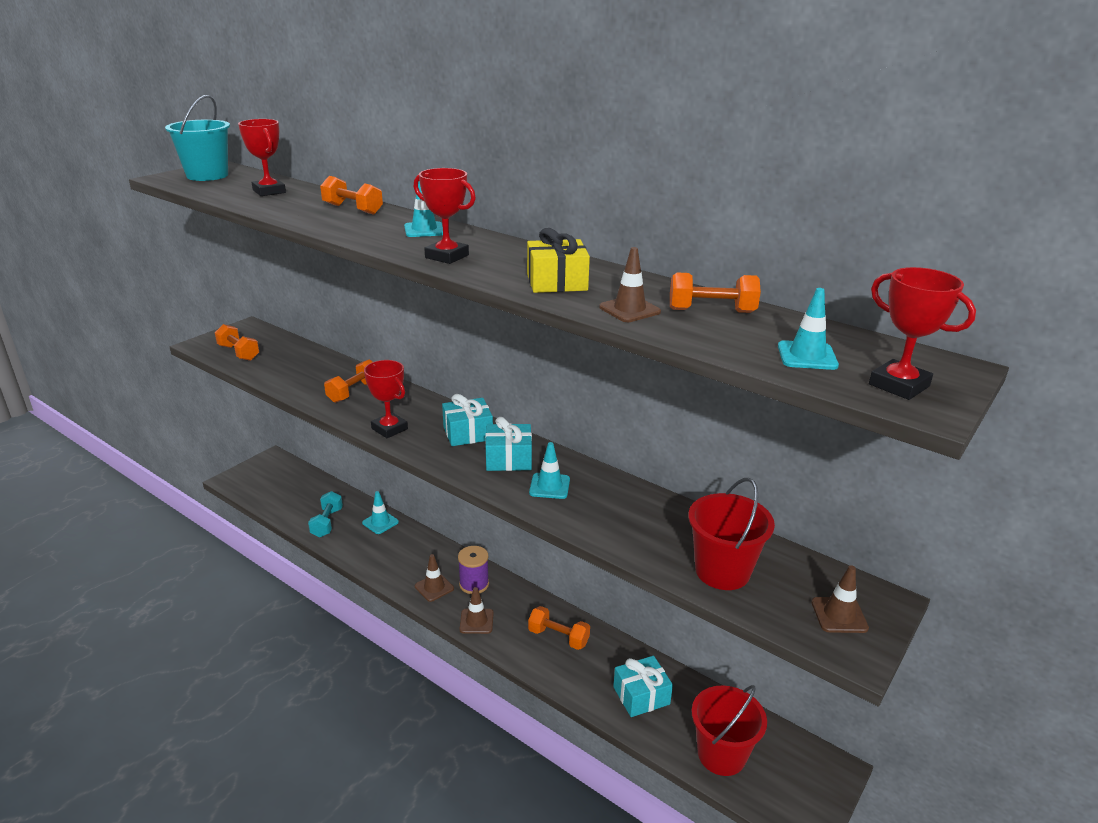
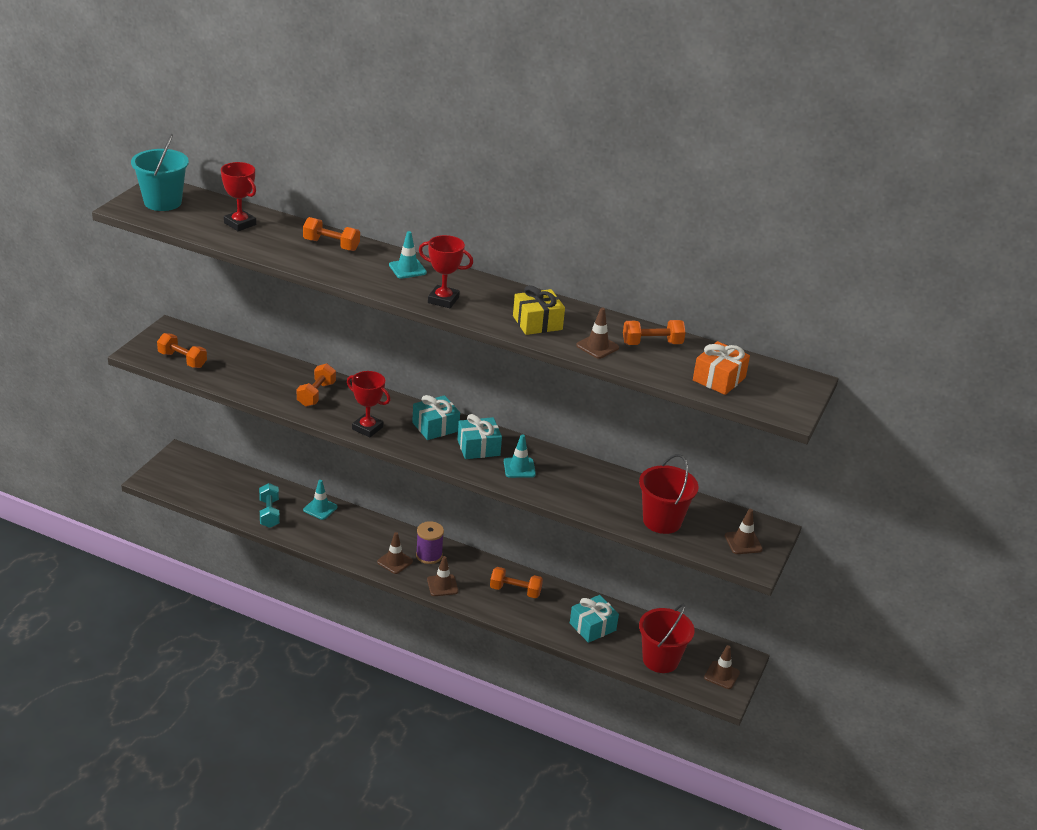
camera: 15 degrees left, 5 degrees up
(803, 790) = (721, 675): none -> brown traffic cone
(807, 356) = (719, 379): turquoise traffic cone -> orange gift
(899, 385) = (774, 398): red trophy -> none

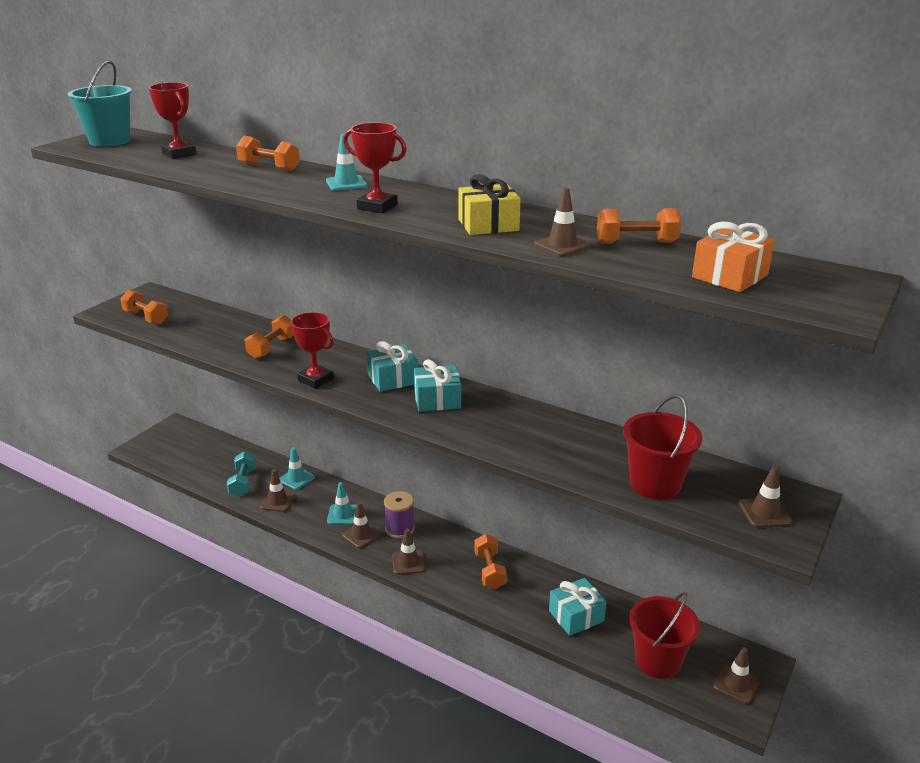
camera: 10 degrees right, 5 degrees down
(308, 531) = (278, 501): none -> brown traffic cone
(515, 591) = (489, 570): orange dumbbell -> orange dumbbell turned 60 degrees clockwise
(519, 468) = (481, 421): turquoise traffic cone -> turquoise traffic cone (343, 515)

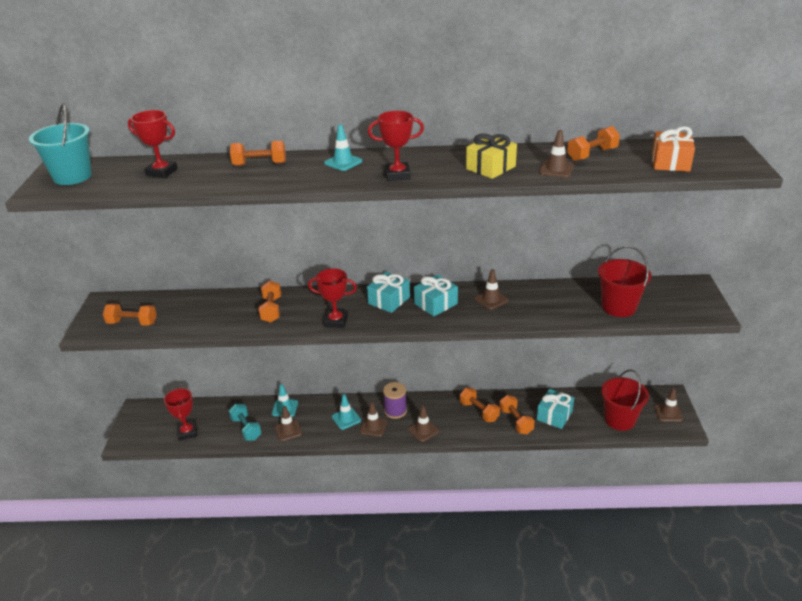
camera: 30 degrees left, 5 degrees up
(192, 463) = (187, 432): none -> red trophy
(522, 601) = (516, 421): none -> orange dumbbell
(765, 513) = (687, 300): brown traffic cone -> brown traffic cone (491, 299)

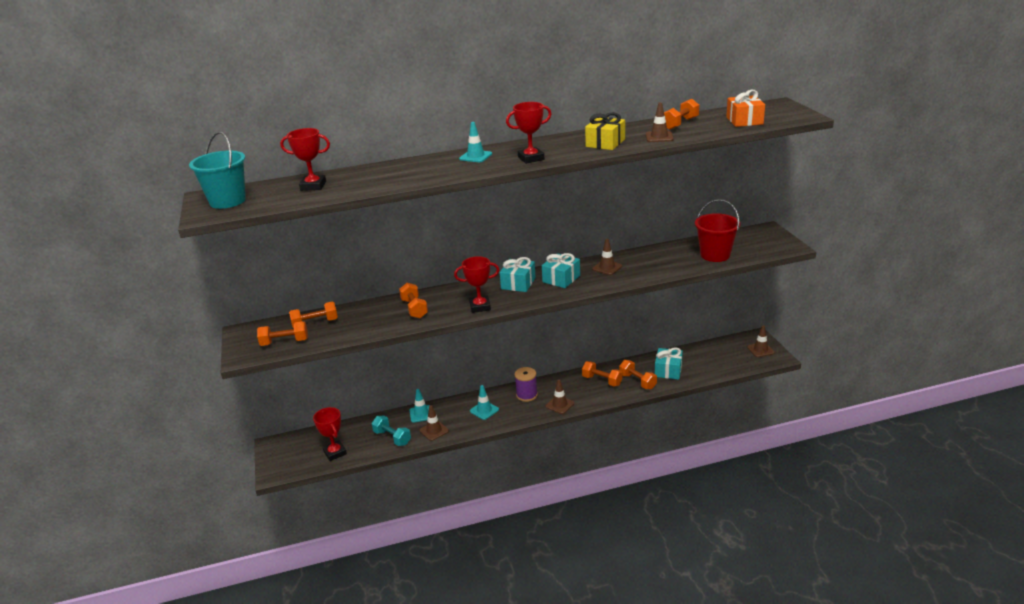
camera: 15 degrees left, 5 degrees down
(260, 164) = (401, 168): orange dumbbell -> orange dumbbell (315, 323)
(373, 426) = (513, 411): brown traffic cone -> none
(620, 420) = (724, 363): red bucket -> none

